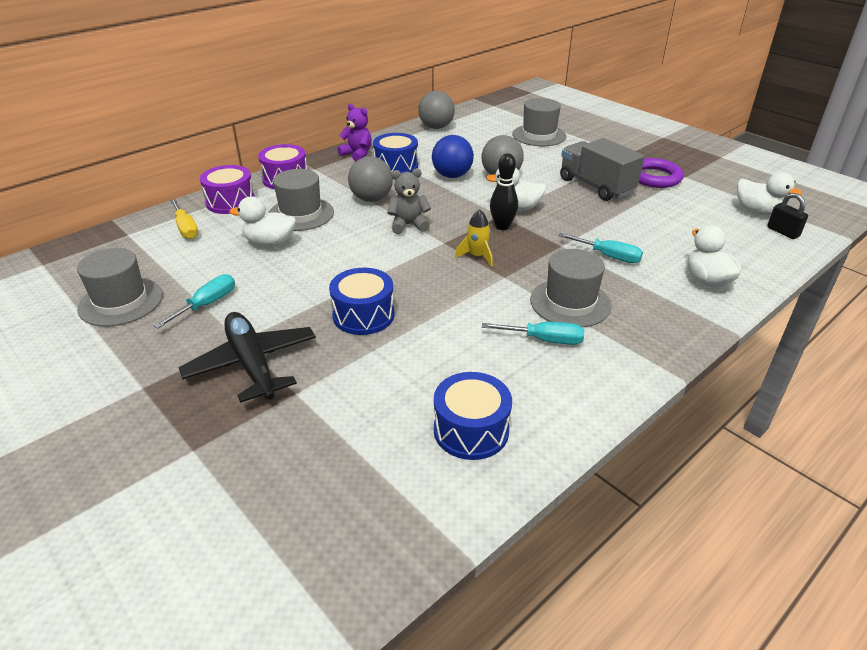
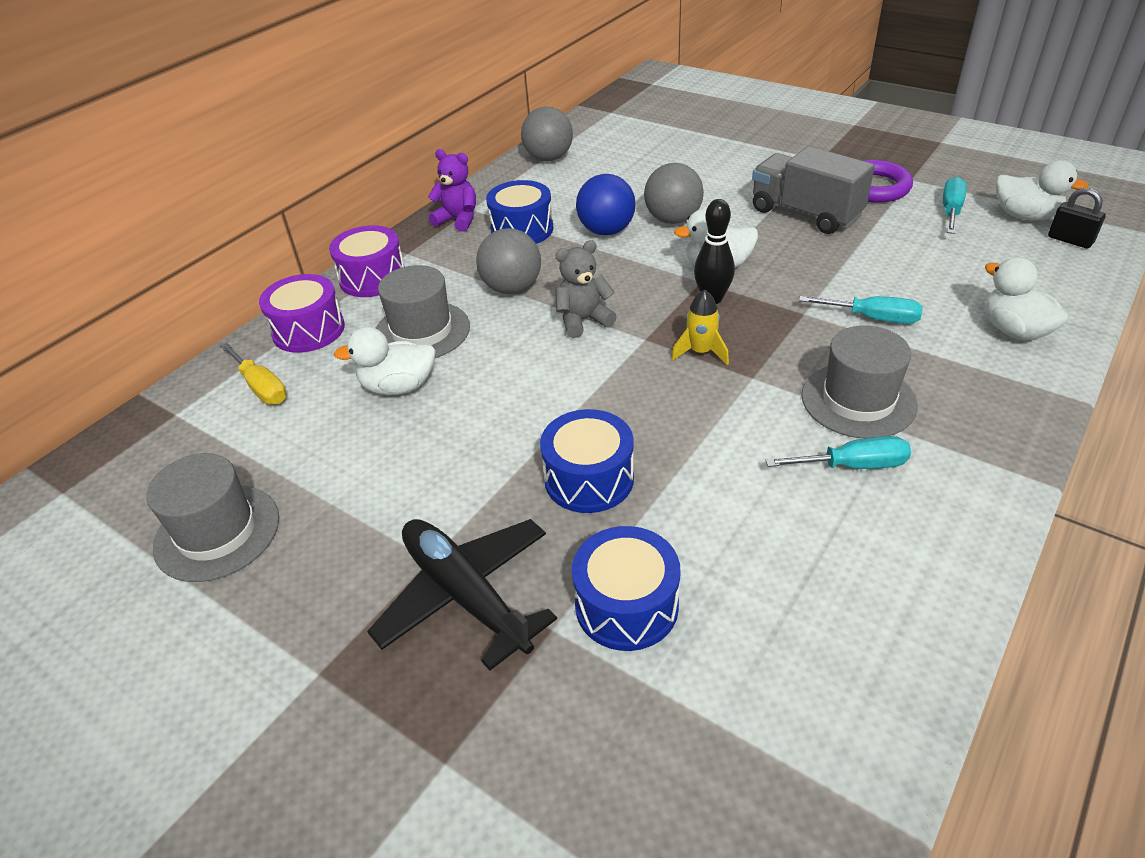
camera: 10 degrees left, 5 degrees up
(207, 304) = (352, 509): turquoise screwdriver -> turquoise screwdriver (951, 210)
(471, 430) = (824, 632): blue drum -> blue drum (626, 605)
(539, 135) = (693, 148): grey hat -> none

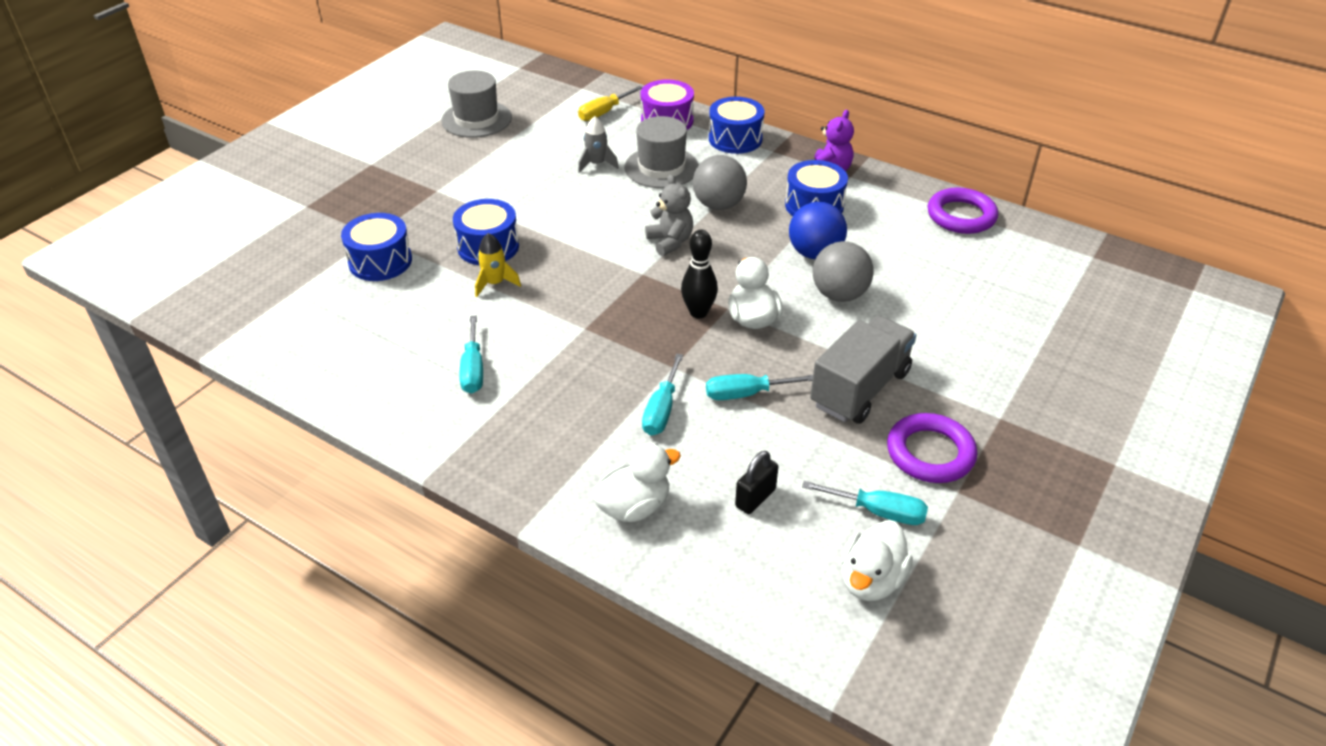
camera: 85 degrees right, 0 degrees up
(372, 278) = (735, 139): purple drum -> blue drum
(398, 387) = (597, 164): white duck -> grey rocket
(466, 595) = (406, 204): black plane -> none
(548, 158) = (961, 216): grey ball -> purple ring
(700, 352) = (621, 302): yellow rocket -> yellow rocket (495, 283)
(831, 270) = (746, 394): none -> turquoise screwdriver
(858, 400) = (547, 383): grey hat -> none
(1070, 240) = (813, 608): black padlock -> black padlock (755, 498)

